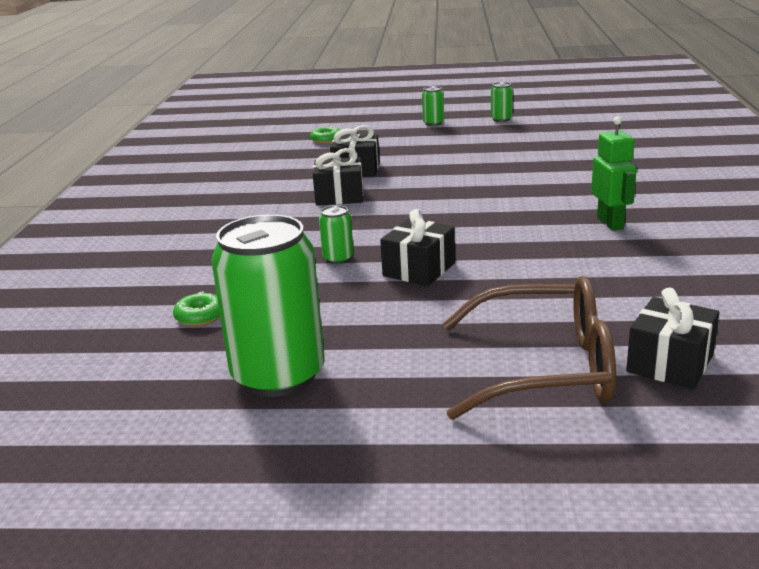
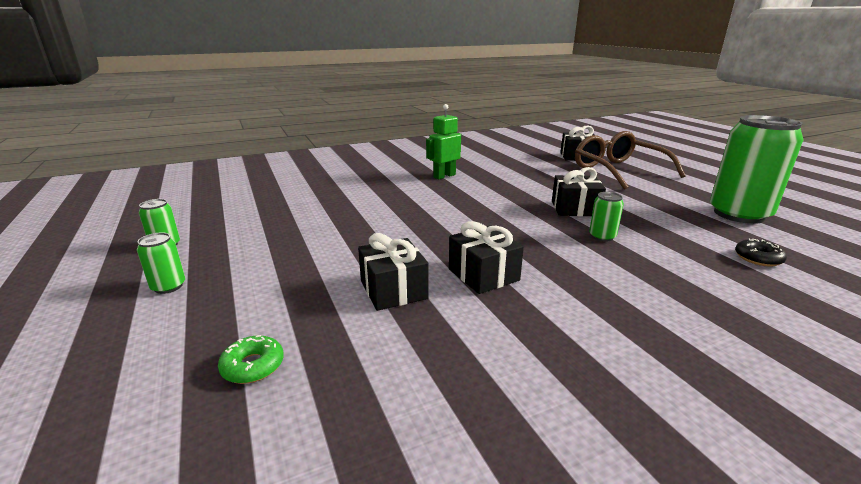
camera: 120 degrees left, 0 degrees up
(200, 316) = (758, 258): green donut -> black donut

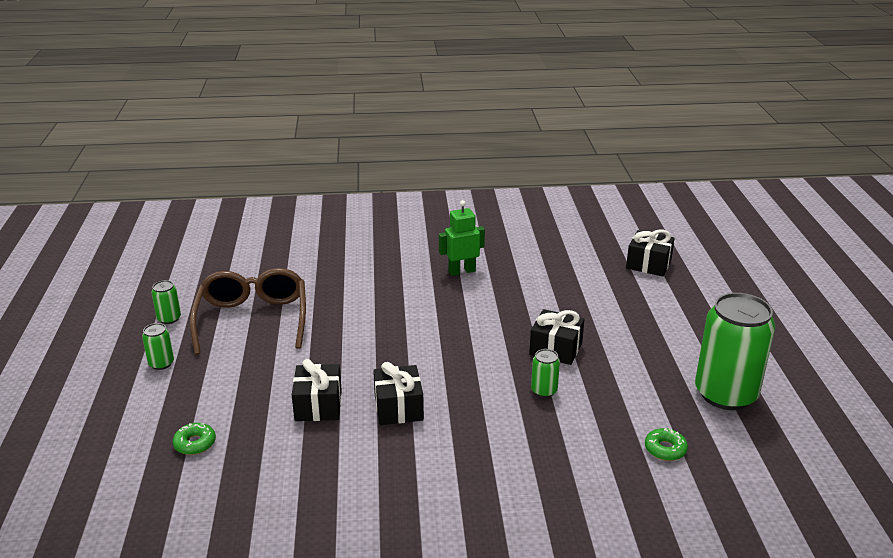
camera: 20 degrees right, 5 degrees up
(618, 171) = (671, 300): brown glasses -> brown glasses (252, 320)
(758, 258) = (665, 449): black donut -> green donut

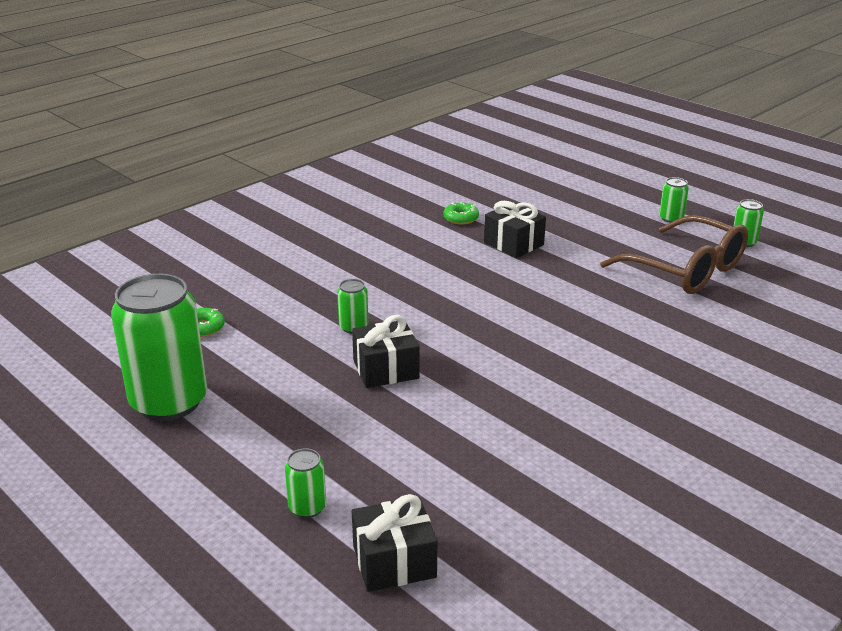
camera: 140 degrees right, 0 degrees up
(195, 443) = (548, 197): green donut -> green donut (461, 218)
(398, 407) = (454, 266): black gift -> none
(461, 271) = (608, 412): green robot -> none
(673, 299) = (307, 507): none -> green can

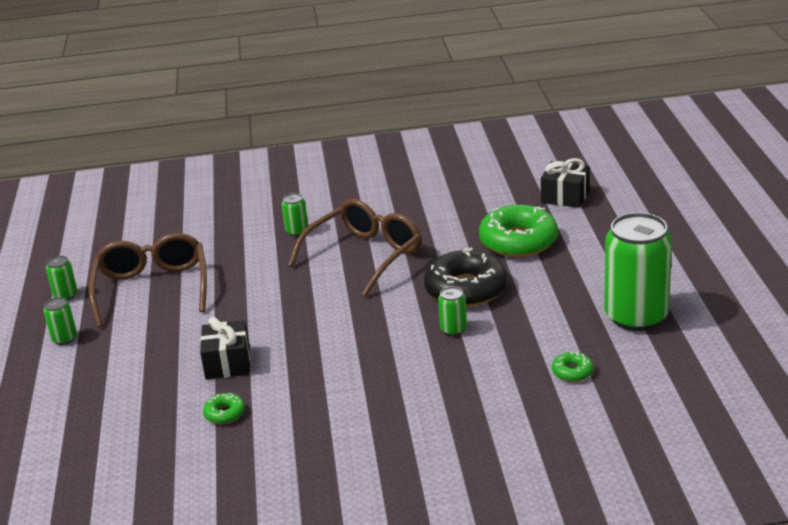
camera: 140 degrees left, 0 degrees up
(307, 507) = (589, 230): green can -> green can (297, 231)
(386, 369) = (466, 289): black gift -> black donut
(388, 452) = (518, 241): none -> green donut
(543, 368) = (364, 256): none -> brown glasses

